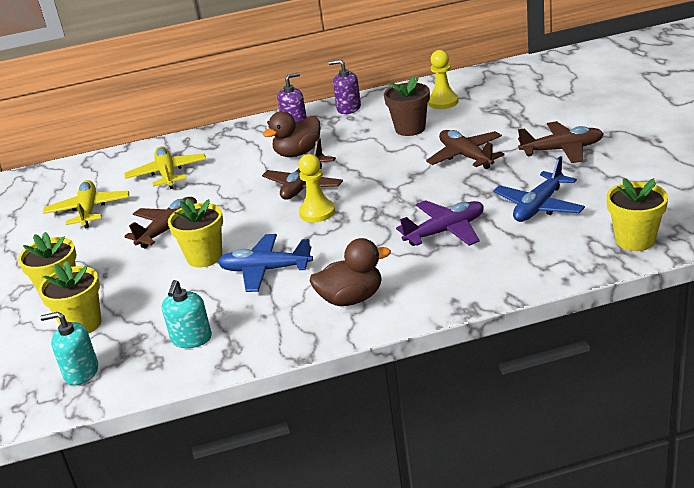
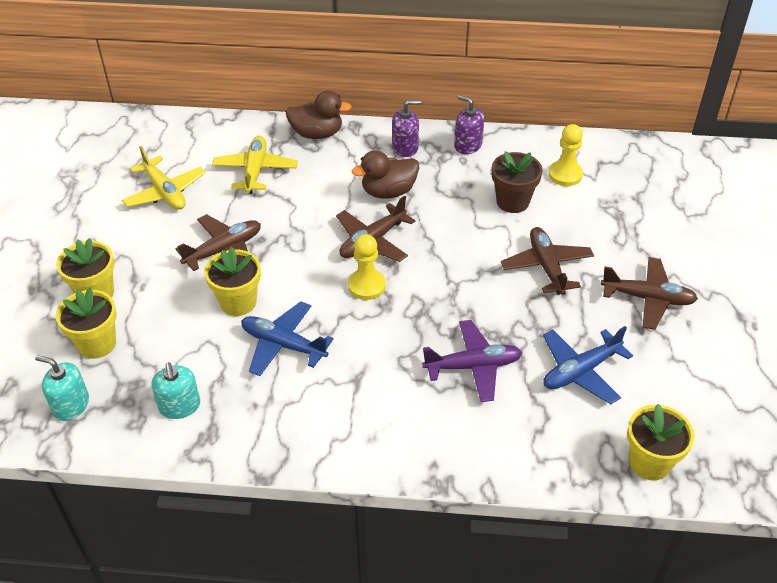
camera: 15 degrees right, 15 degrees up
(88, 211) = (165, 192): yellow plane -> yellow plane turned 135 degrees clockwise
(191, 339) = (180, 406): turquoise soap dispenser -> turquoise soap dispenser turned 45 degrees counterclockwise
(351, 299) = (342, 419): brown duck -> brown duck (317, 134)

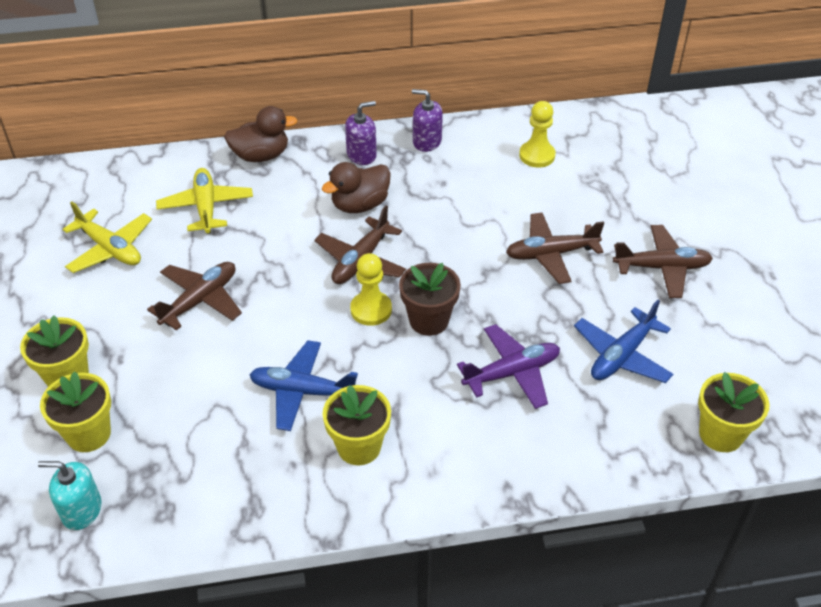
camera: 15 degrees left, 0 degrees up
(180, 406) = (209, 483): turquoise soap dispenser -> none
(238, 302) = (236, 355): yellow flower pot -> yellow flower pot (359, 447)
(512, 202) = (493, 193): brown flower pot -> brown flower pot (429, 320)
(546, 267) = (551, 254): brown plane -> brown plane turned 75 degrees counterclockwise

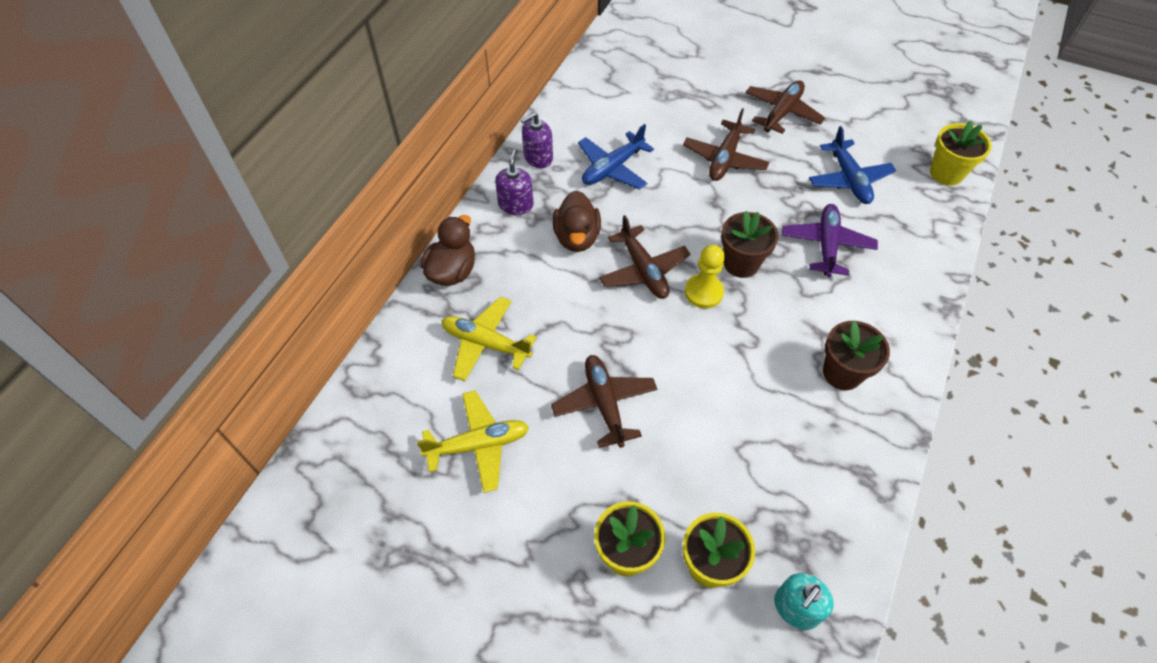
camera: 55 degrees left, 10 degrees up
(302, 391) = (762, 381): blue plane -> blue plane (612, 168)
(359, 447) = (842, 373): yellow flower pot -> brown flower pot
(537, 155) = (613, 107): yellow pawn -> none

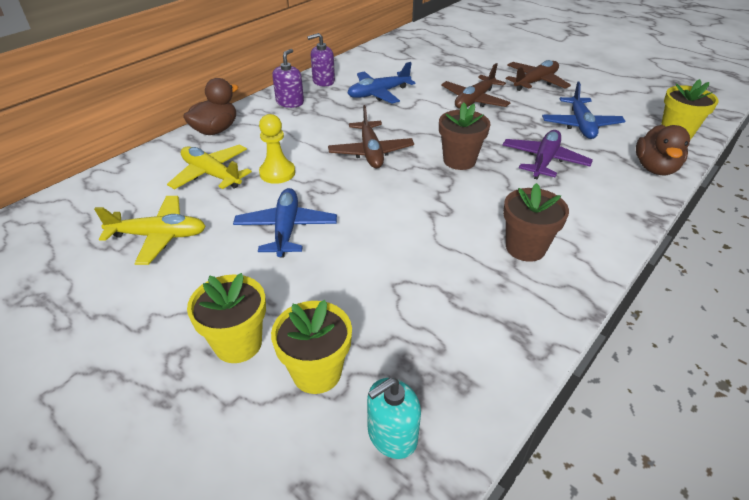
camera: 15 degrees right, 15 degrees down
(577, 237) = (326, 126): brown duck -> brown duck (655, 168)
(604, 404) = (286, 229): brown plane -> blue plane
(703, 292) = (416, 173): yellow pawn -> yellow pawn (277, 173)

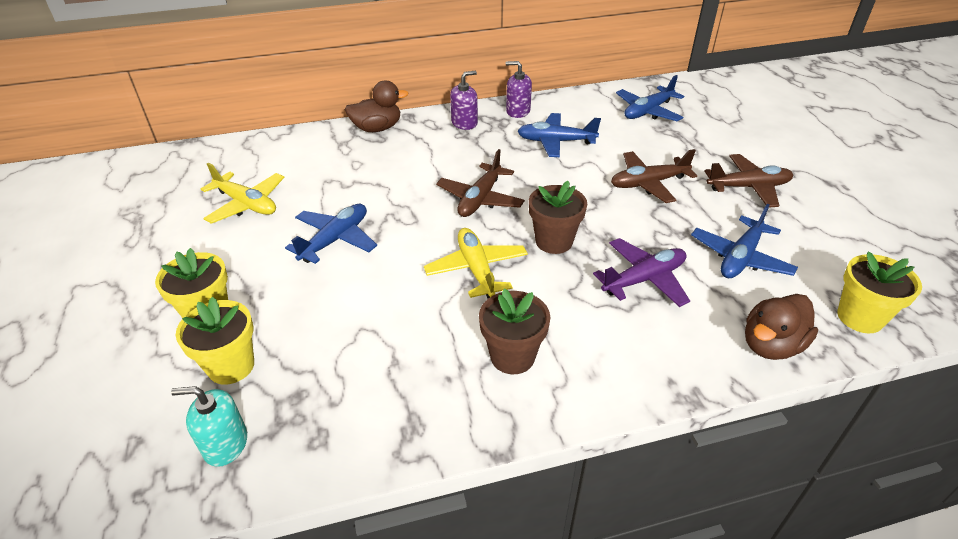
camera: 35 degrees right, 0 degrees up
(211, 174) = (333, 168): yellow plane -> yellow plane (476, 269)
(277, 173) = (382, 187): yellow pawn -> none
(418, 54) = (648, 111): none -> blue plane

